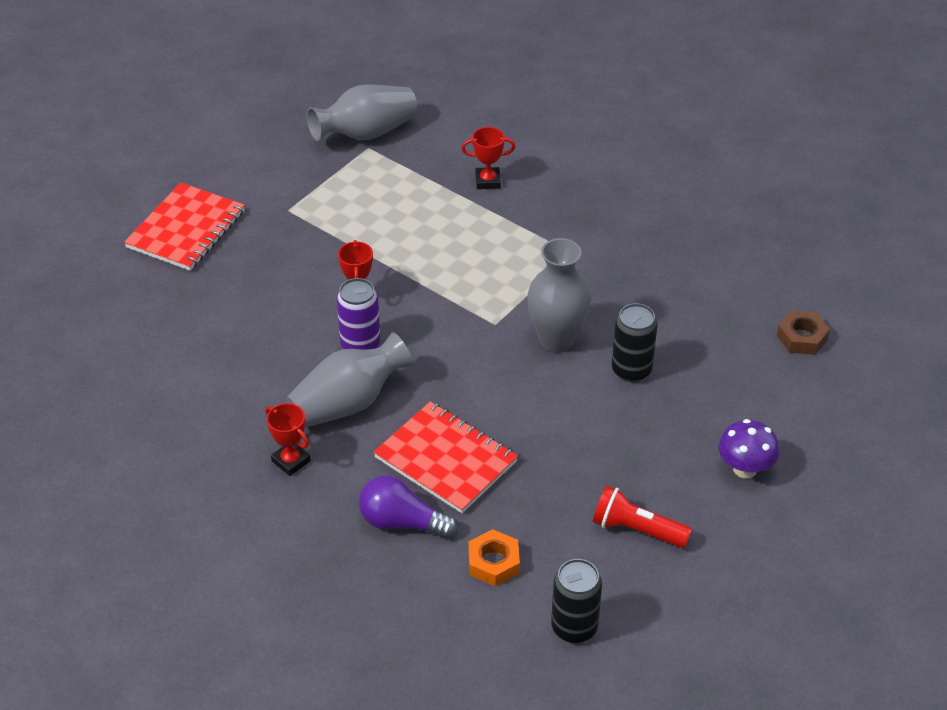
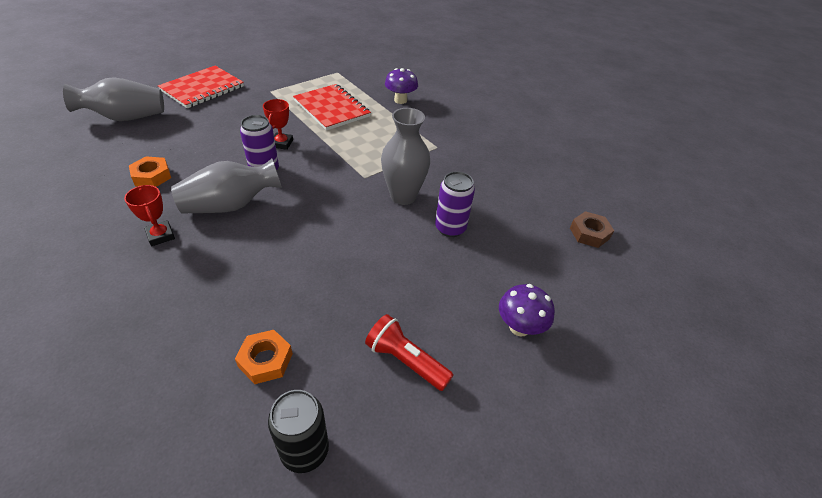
camera: 10 degrees right, 0 degrees up
(221, 387) = (152, 176): none -> orange nut
(366, 133) = (340, 66): grey vase -> grey vase (126, 117)
(402, 522) = (211, 304): purple light bulb -> none
(446, 459) = (276, 261): red notebook -> red notebook (332, 108)
(488, 181) = (400, 100): red trophy -> purple mushroom
(631, 370) = (450, 228): black can -> purple can

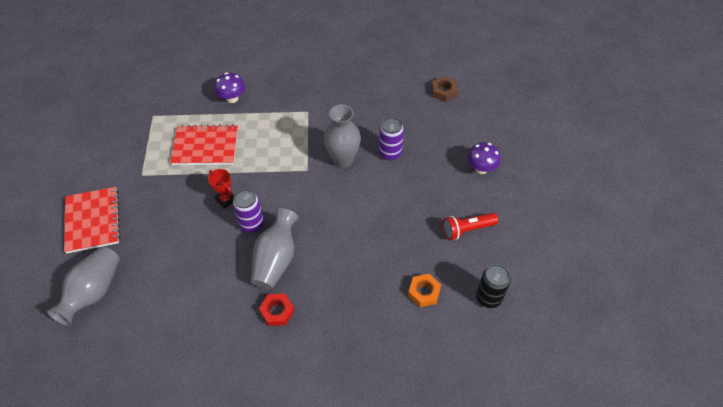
camera: 50 degrees left, 10 degrees up
(152, 176) = (200, 297): orange nut -> none
(161, 235) = (277, 311): red trophy -> red nut

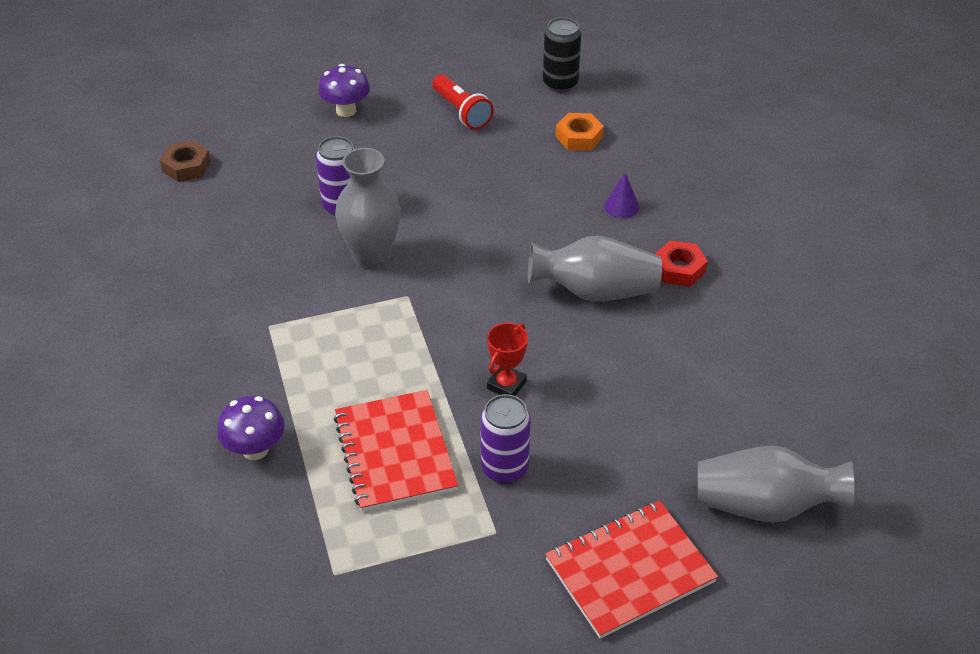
camera: 105 degrees left, 10 degrees down
(251, 224) = (543, 337): purple can -> purple can (504, 468)
(345, 297) = (621, 206): none -> purple cone

